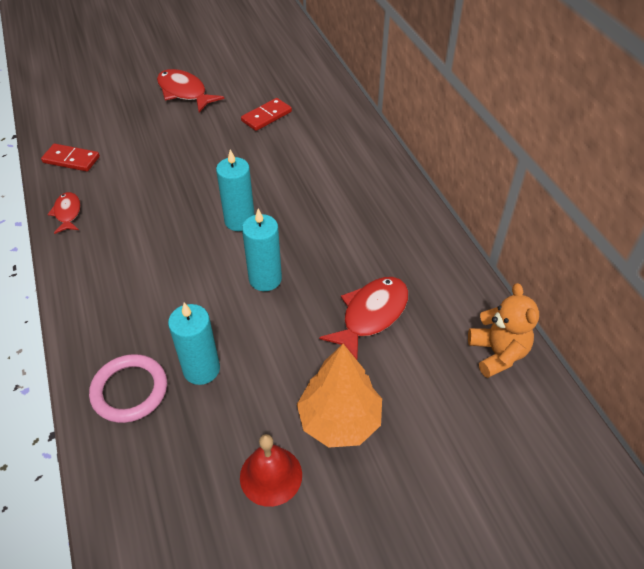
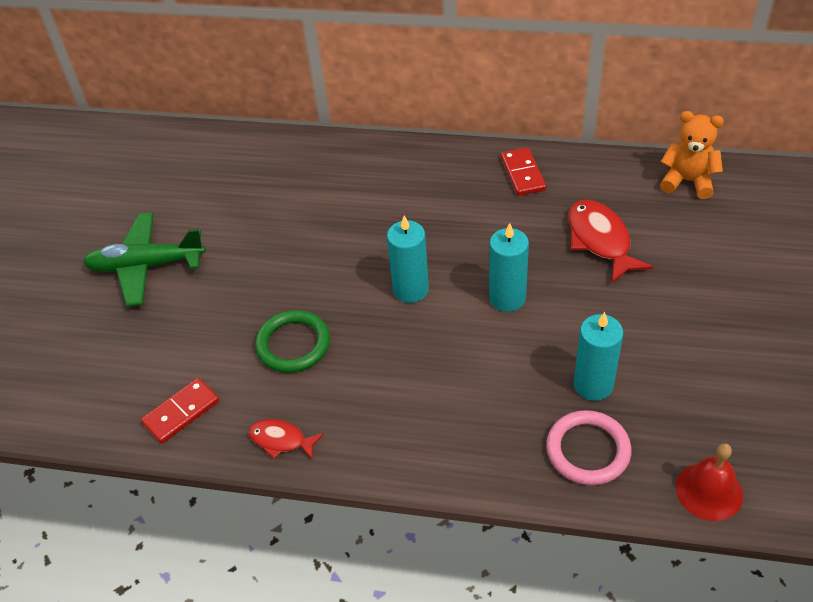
camera: 55 degrees left, 0 degrees up
(153, 184) = (293, 344): none -> green ring
(184, 92) = (146, 266): red fish -> green plane
(266, 116) = (259, 210): red domino -> red domino (523, 174)
(271, 475) = (737, 373): red bell -> red bell (709, 491)
(339, 420) = (703, 306): orange tree -> none

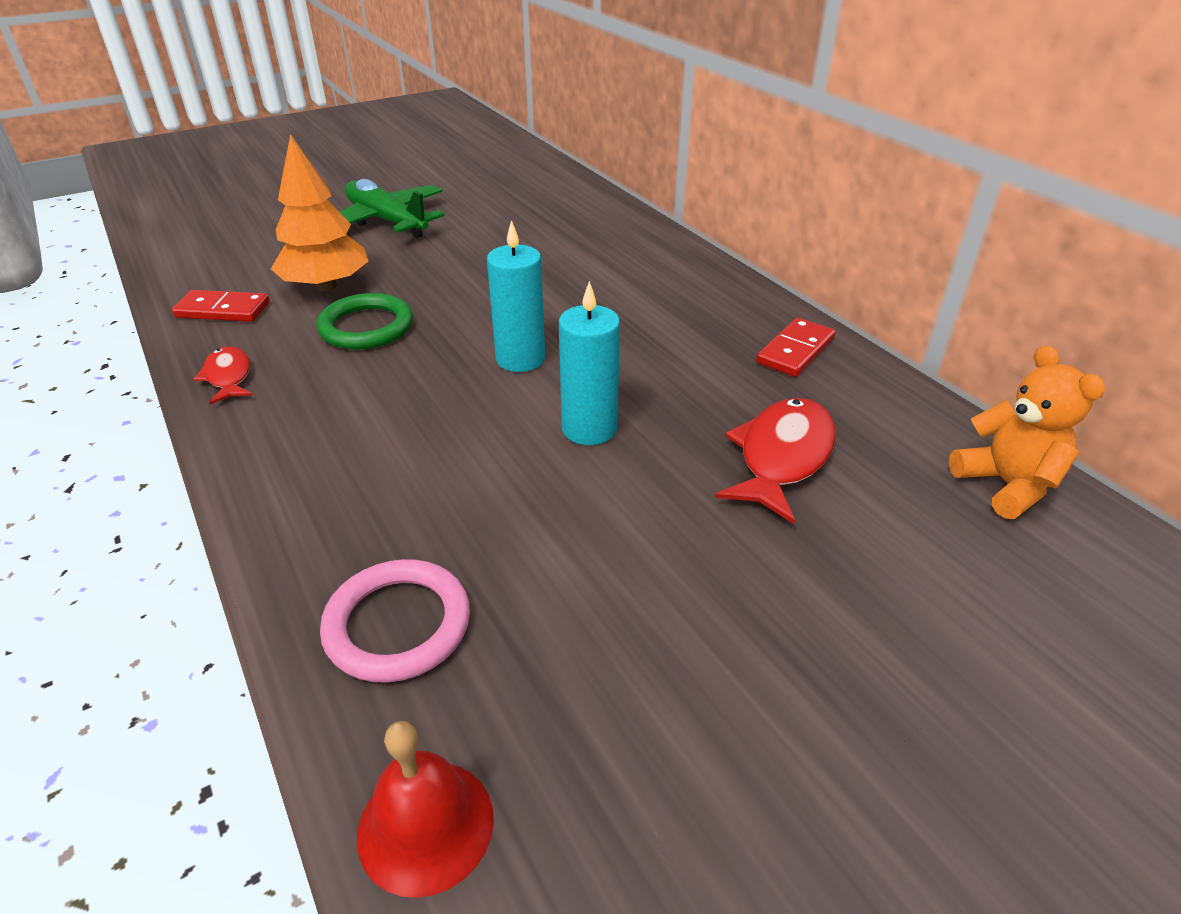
camera: 45 degrees right, 10 degrees down
(211, 342) = (326, 286): none -> orange tree
(593, 385) = (523, 572): turquoise candle -> none

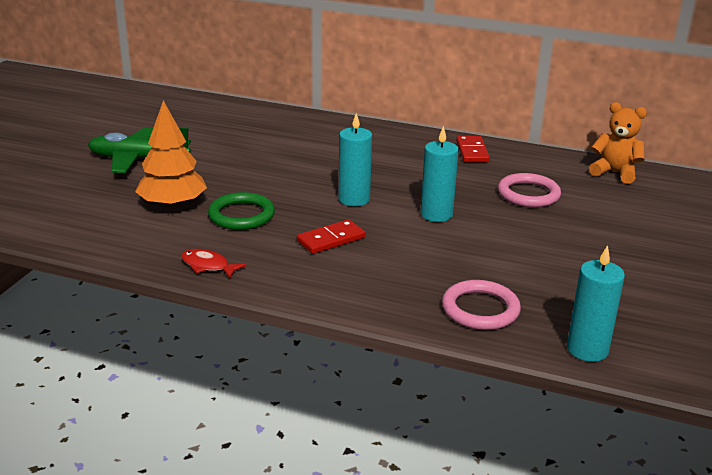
camera: 40 degrees left, 10 degrees down
(223, 310) = (130, 239): red domino -> red domino (331, 239)
(426, 825) = (587, 349): red bell -> turquoise candle
(782, 457) = (528, 194): red fish -> pink ring

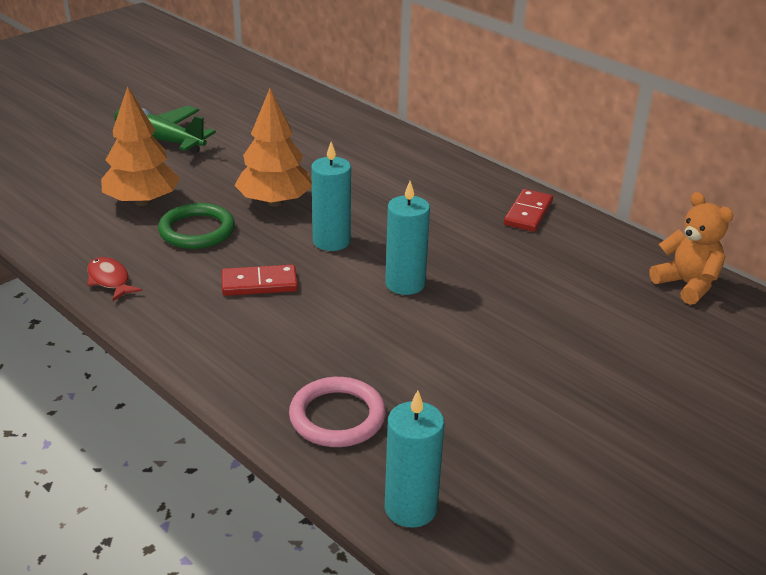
camera: 25 degrees right, 5 degrees up
(282, 183) = (274, 202): none -> orange tree
(528, 194) = (542, 286): pink ring -> none

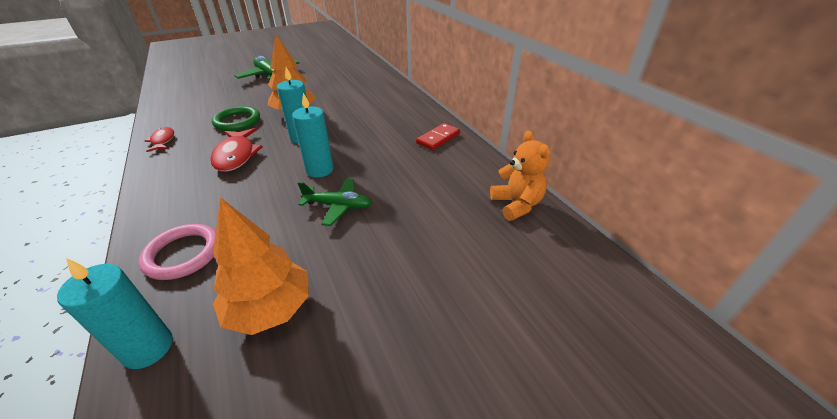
camera: 20 degrees right, 5 degrees up
(142, 201) = (228, 103): orange tree -> orange tree (270, 308)
(259, 284) = (236, 155): red domino -> red fish
(476, 325) = (338, 206): none -> green plane

